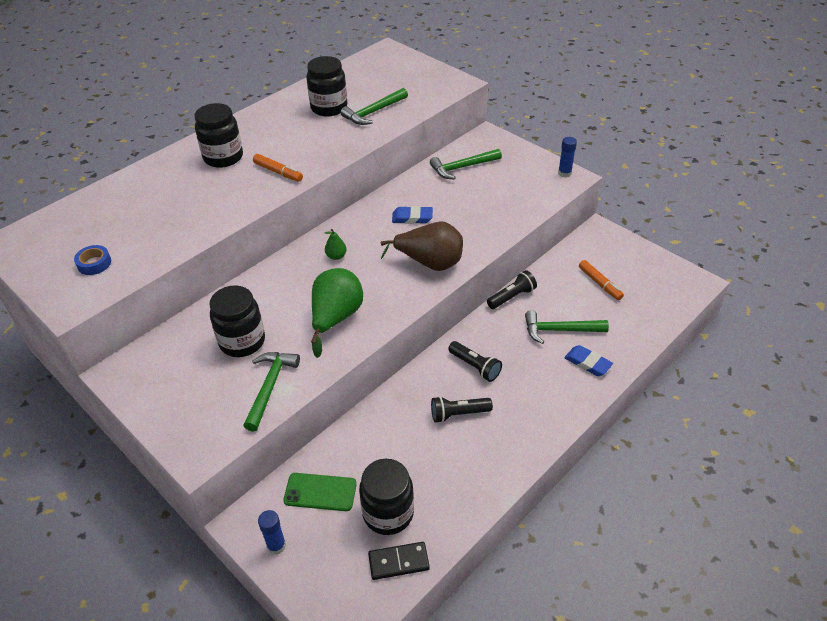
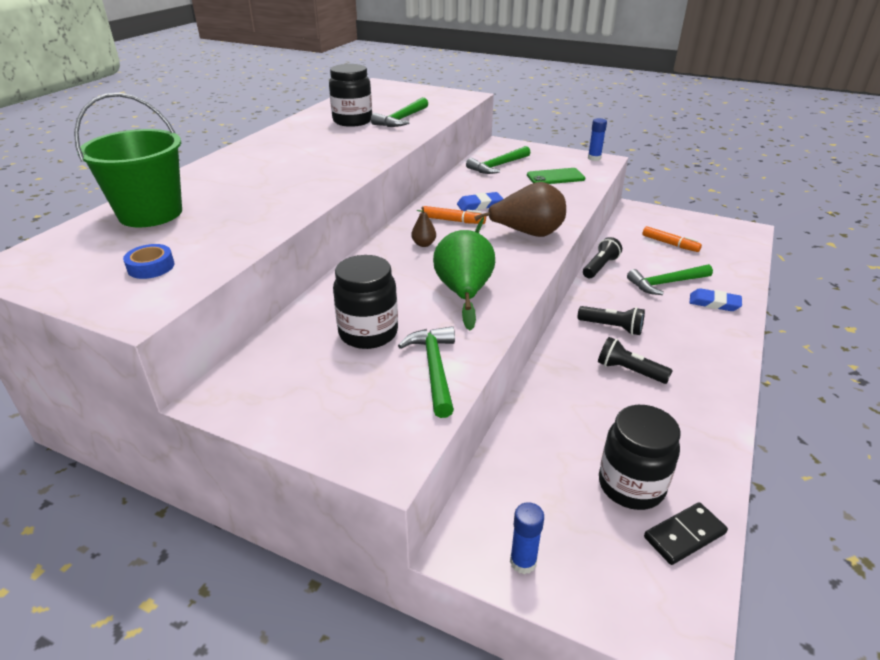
camera: 20 degrees left, 10 degrees down
(117, 203) = (150, 213): none -> green bucket
(223, 157) = (262, 164): black jar -> none
(278, 172) = (334, 167): orange marker -> orange marker (453, 221)
(320, 492) = (535, 485): green phone -> green phone (555, 177)
(336, 256) = (424, 244): green pear -> brown pear
(458, 414) = (629, 371): black flashlight -> black flashlight turned 60 degrees clockwise

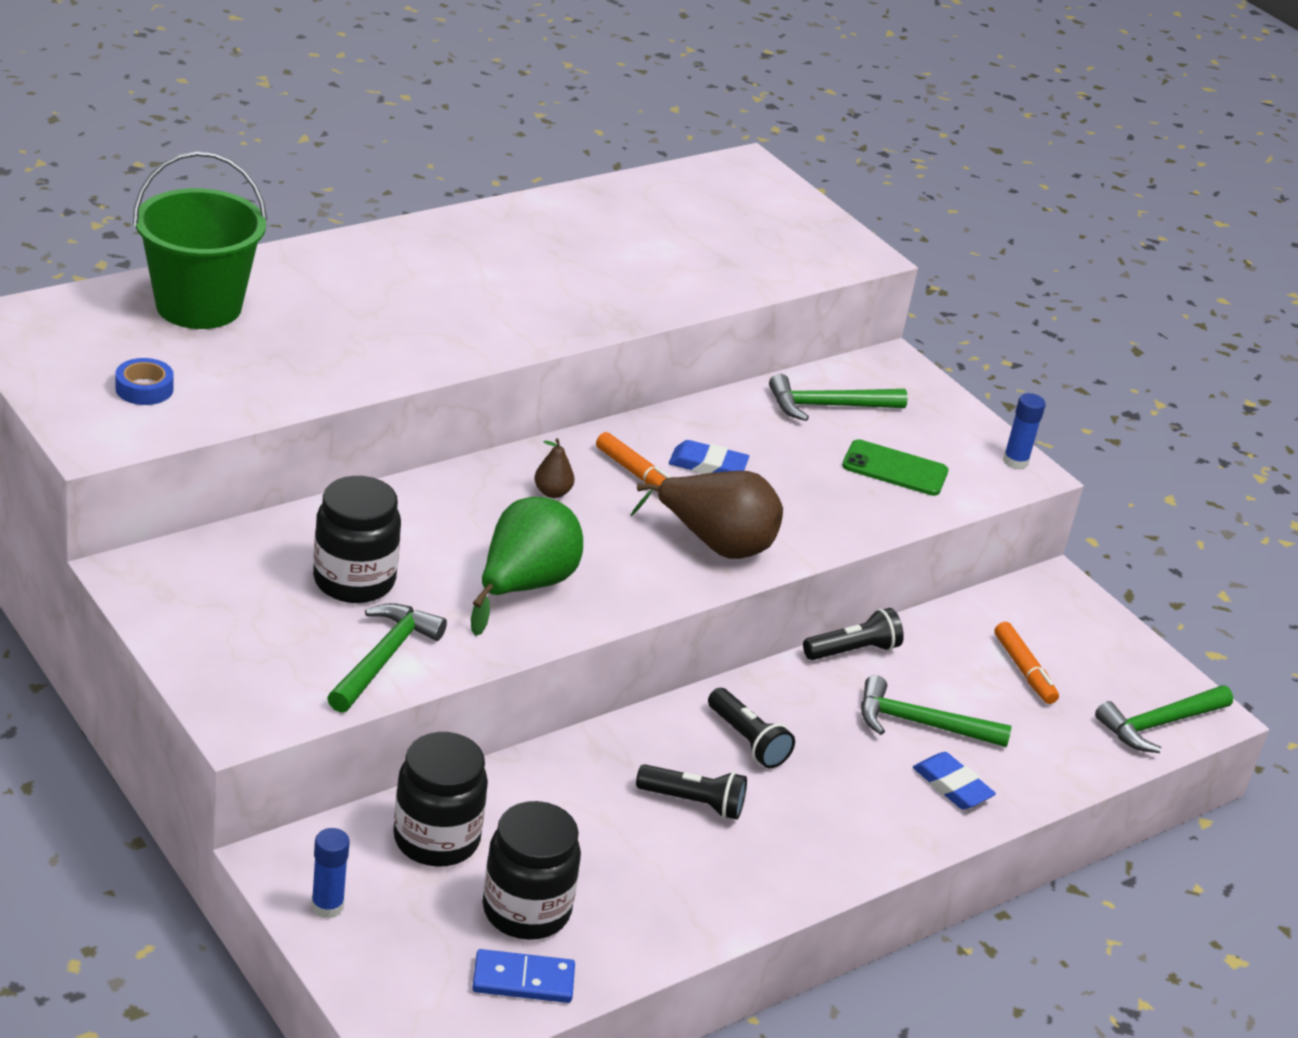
camera: 25 degrees right, 0 degrees up
(352, 121) = (610, 240): black jar -> black jar (436, 839)
(401, 119) = (689, 267): green hammer -> green hammer (1159, 724)
(629, 371) = (693, 802): black flashlight -> black flashlight turned 135 degrees clockwise
(684, 535) = (523, 980): black domino -> blue domino

